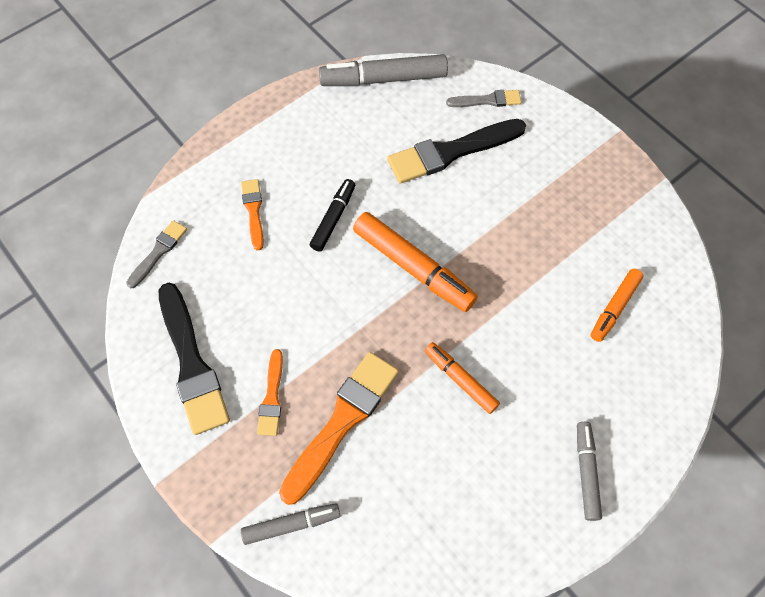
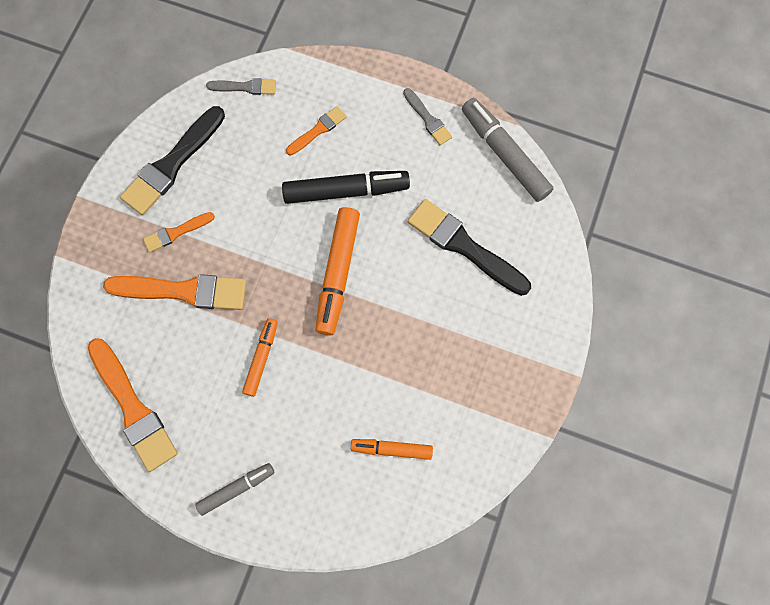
camera: 60 degrees right, 10 degrees up
(291, 524) = (92, 299): grey marker -> none
(333, 218) = (346, 191): black marker -> black marker, size x1.68
(443, 539) = (133, 408): none -> orange brush
(487, 100) = (537, 248): grey brush -> grey brush (428, 119)

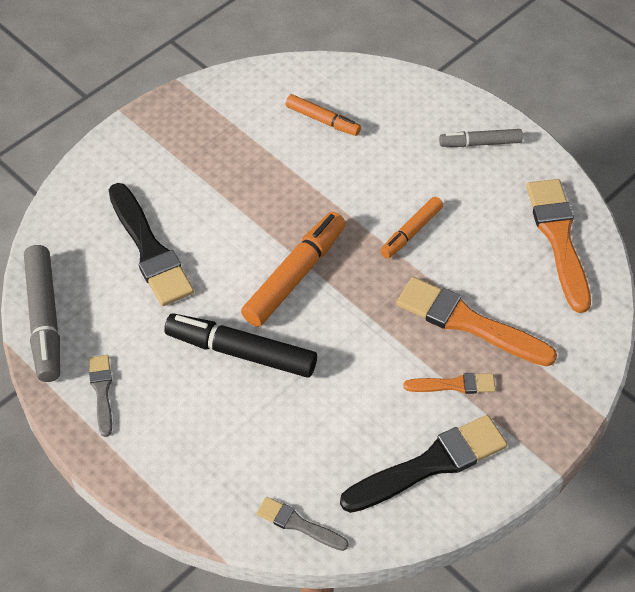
camera: 155 degrees left, 20 degrees down
(318, 130) = (236, 432): orange brush -> none

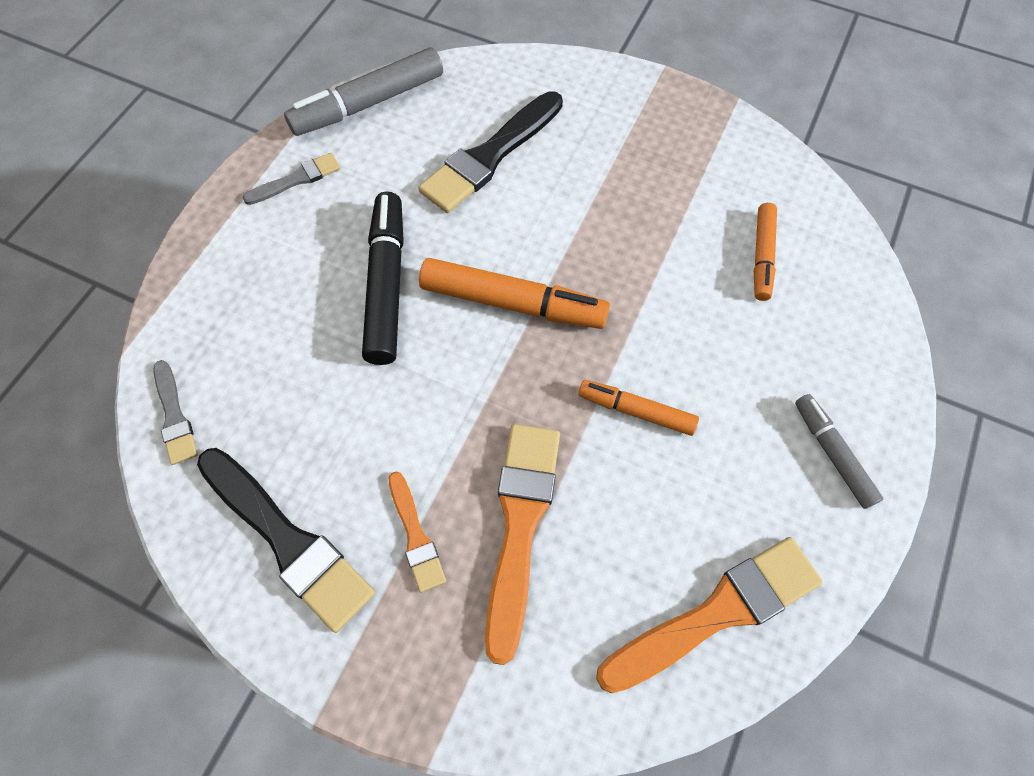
camera: 70 degrees right, 10 degrees up
(298, 524) = (174, 416): grey brush -> grey brush turned 150 degrees clockwise

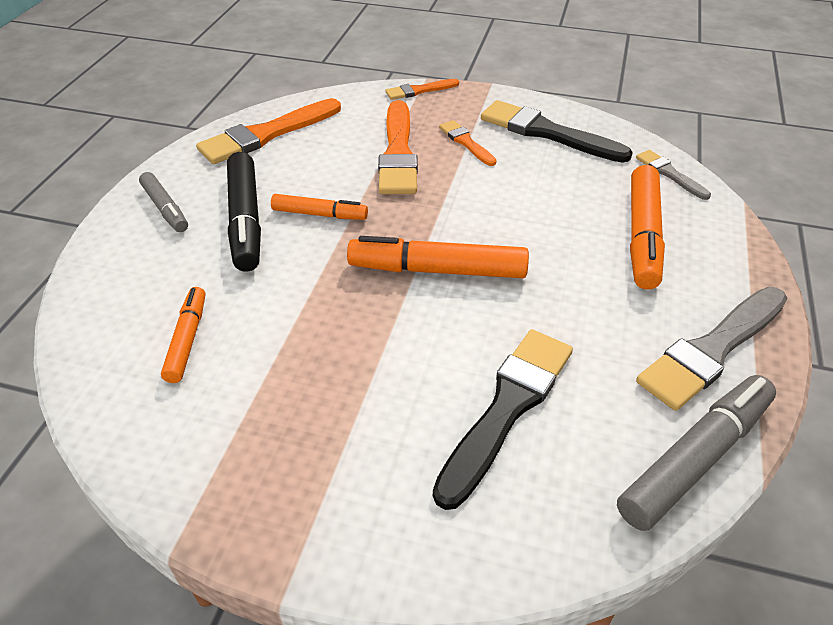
camera: 170 degrees right, 20 degrees down
(275, 317) = (642, 236): none -> orange marker
(297, 179) = (712, 350): grey brush -> grey brush, size x1.89
(387, 284) = (559, 269): black marker -> black marker (245, 220)
(451, 715) = (419, 90): none -> orange brush

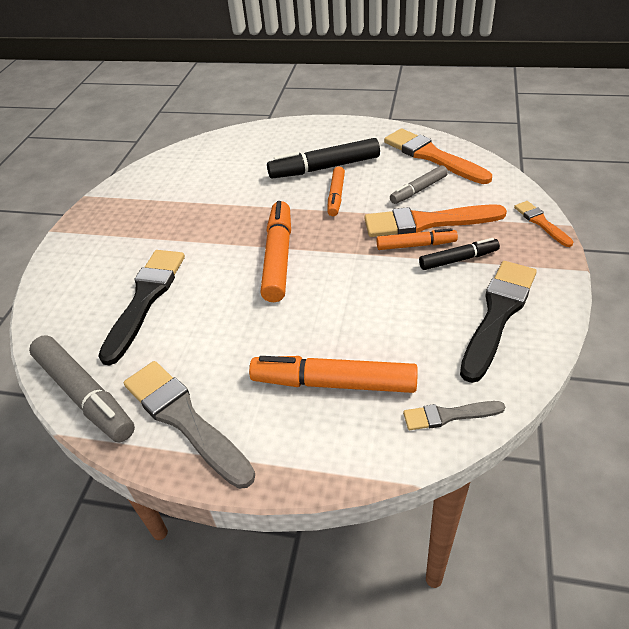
camera: 90 degrees right, 0 degrees up
(165, 208) = (332, 137): grey marker -> grey marker (418, 190)
(187, 340) = (215, 170): orange marker -> orange marker (416, 245)
(466, 142) = (458, 259): orange brush -> black marker
(507, 408) = (145, 299): black brush -> black brush turned 105 degrees counterclockwise
(669, 174) = (448, 415): grey brush -> grey brush turned 150 degrees counterclockwise

